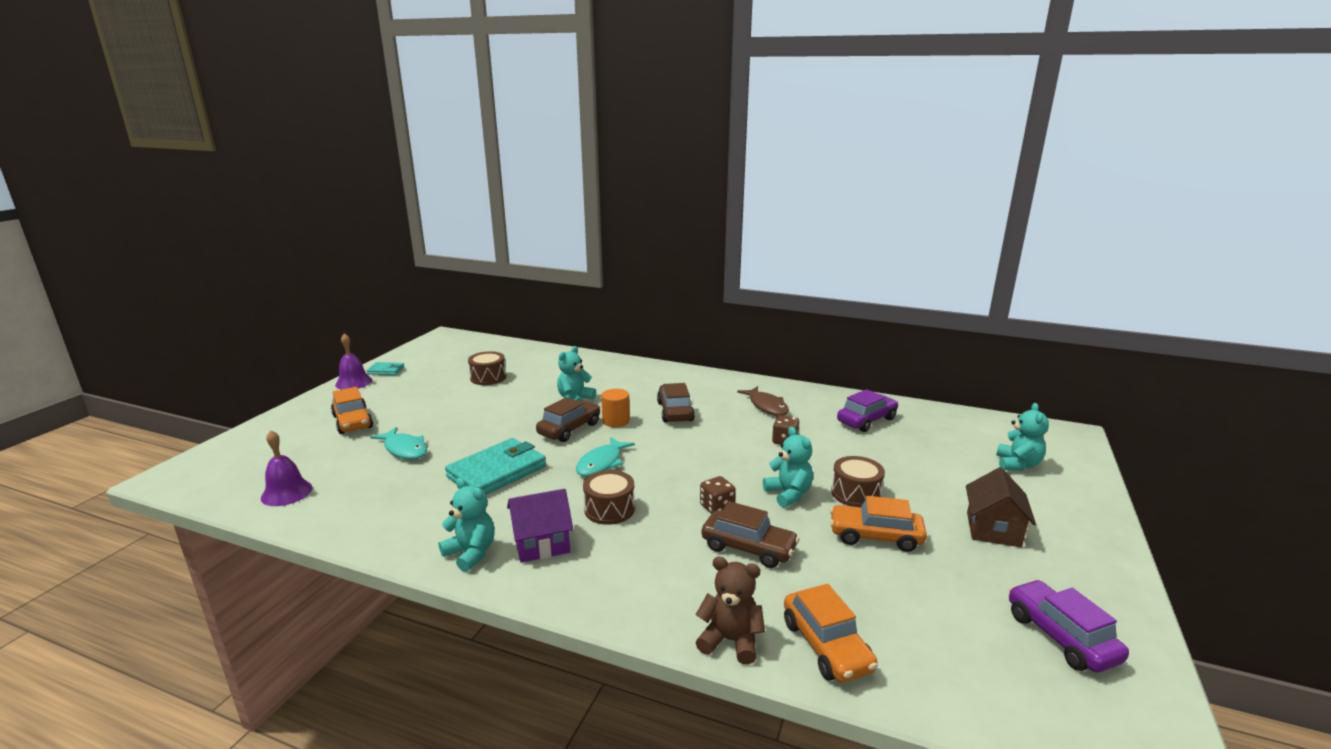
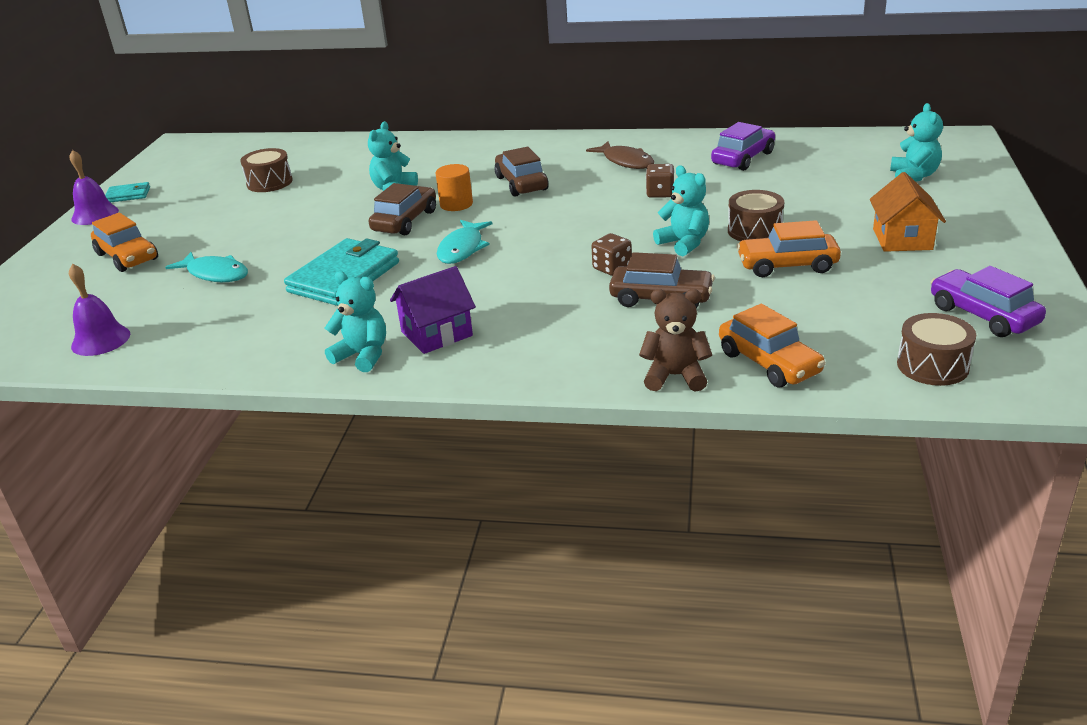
camera: 10 degrees left, 10 degrees up
(609, 509) = (495, 290): brown drum -> brown drum (932, 365)
(993, 529) = (902, 239): brown house -> orange house

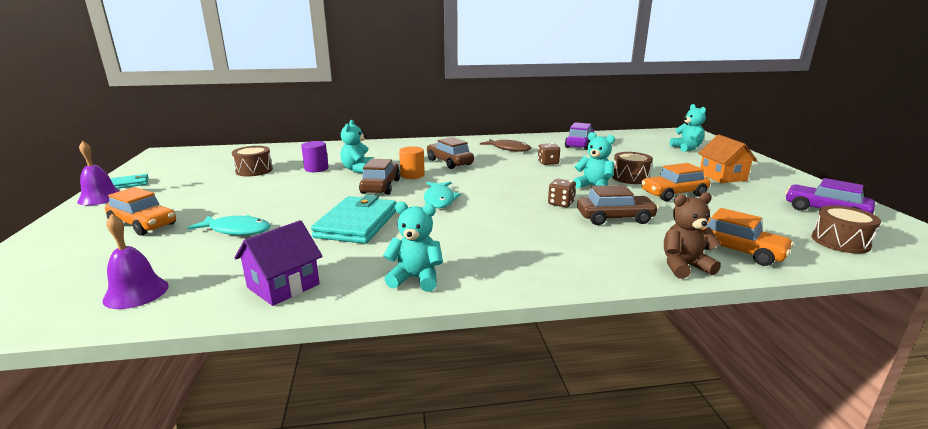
camera: 20 degrees left, 10 degrees down
(344, 184) = (316, 168): none -> purple cylinder
(436, 333) = (467, 256): purple house -> purple house (283, 286)

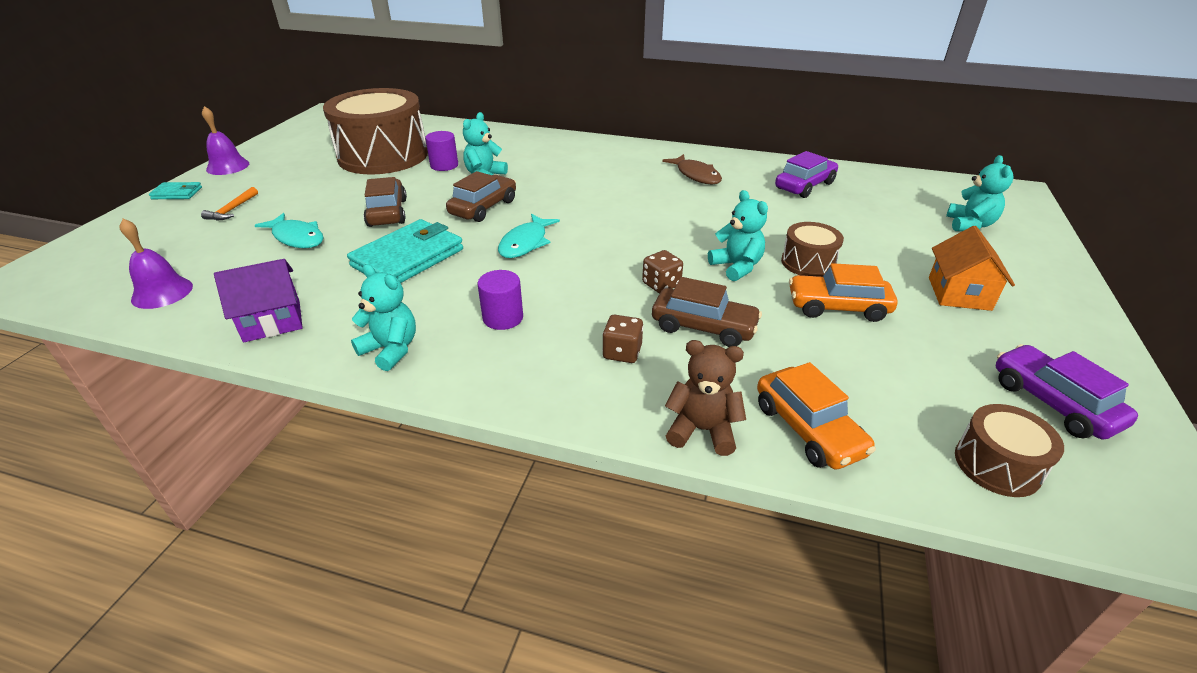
camera: 25 degrees right, 15 degrees up
(129, 183) = (264, 152): turquoise wallet -> turquoise wallet (177, 193)
(143, 224) = (232, 210): orange car -> orange hammer
(254, 170) = (383, 156): brown drum -> brown drum, size x2.21
(412, 175) = (534, 197): orange cylinder -> none
(449, 162) = (597, 184): brown car -> brown car (387, 212)
(478, 241) = (503, 318): none -> purple cylinder
(548, 162) = (722, 211): brown dice -> brown dice (622, 352)

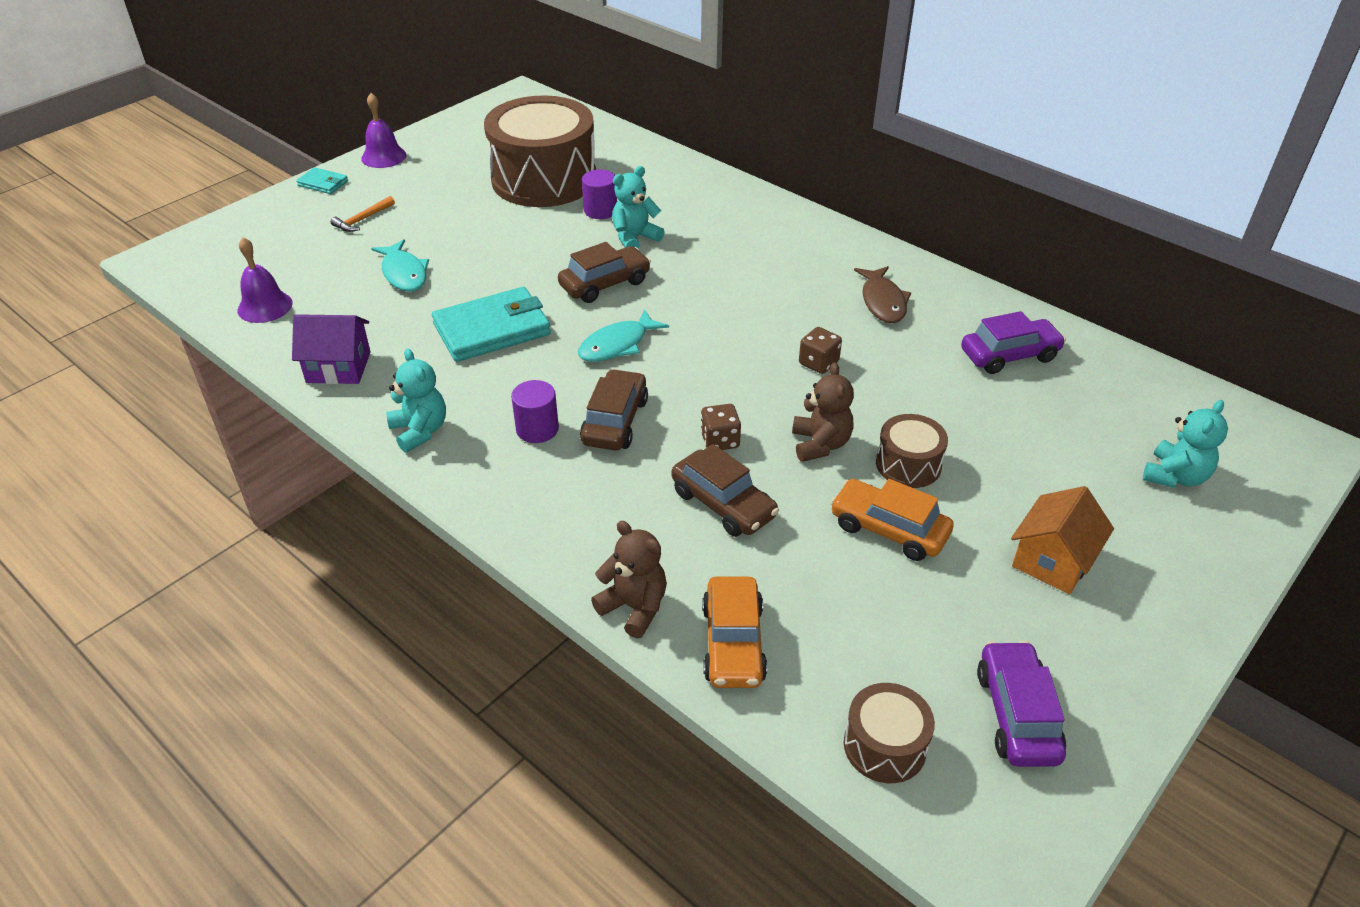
camera: 25 degrees right, 5 degrees up
(387, 212) = (504, 264): brown car -> brown car (615, 421)
(622, 352) = (621, 504): brown dice -> brown dice (818, 363)
(736, 267) = (820, 444): turquoise teddy bear -> brown teddy bear

